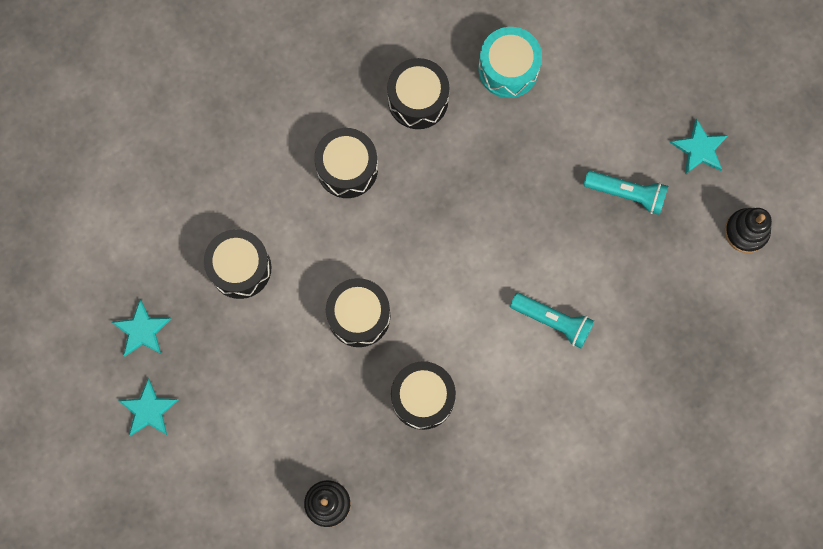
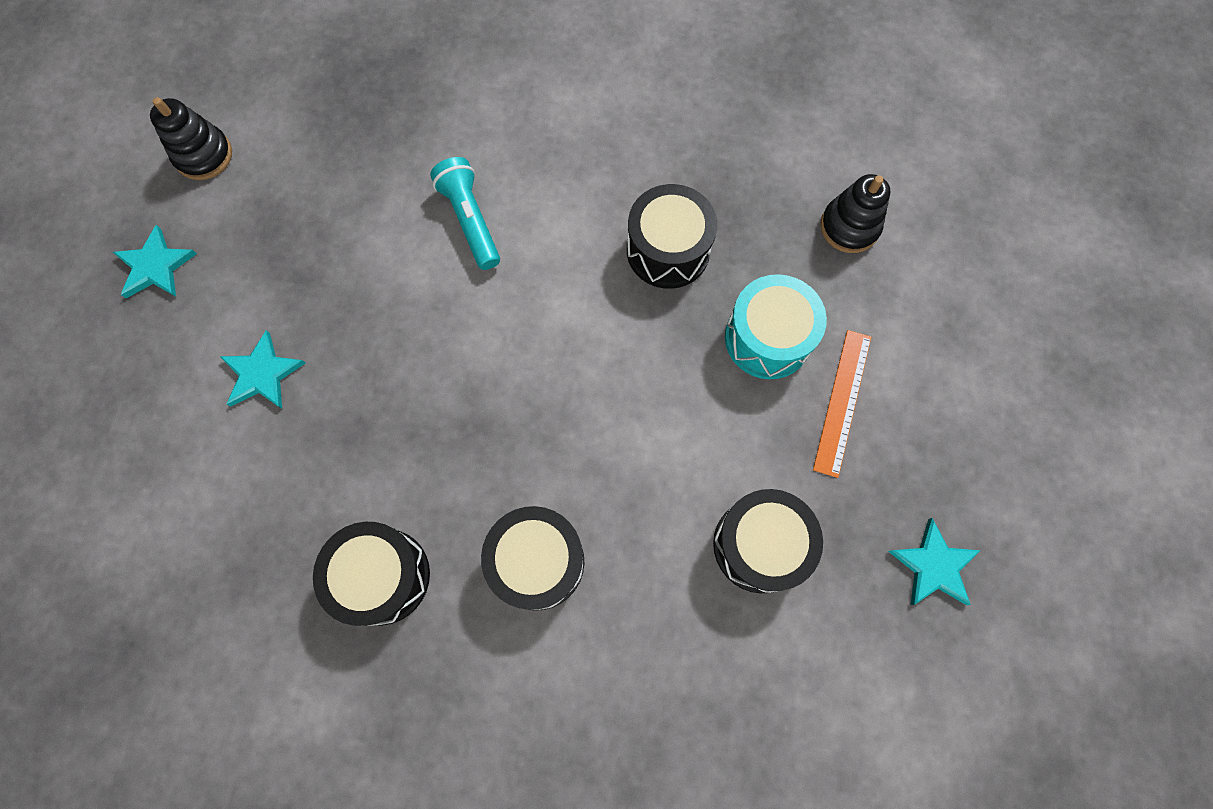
camera: 140 degrees left, 5 degrees down
(149, 410) = (985, 466): turquoise star -> turquoise star (262, 373)
(252, 384) = (842, 402): none -> orange ruler
(359, 316) = (666, 382): black drum -> none
(508, 69) = (248, 524): turquoise drum -> turquoise drum (767, 338)
(627, 194) = (272, 281): turquoise flashlight -> none

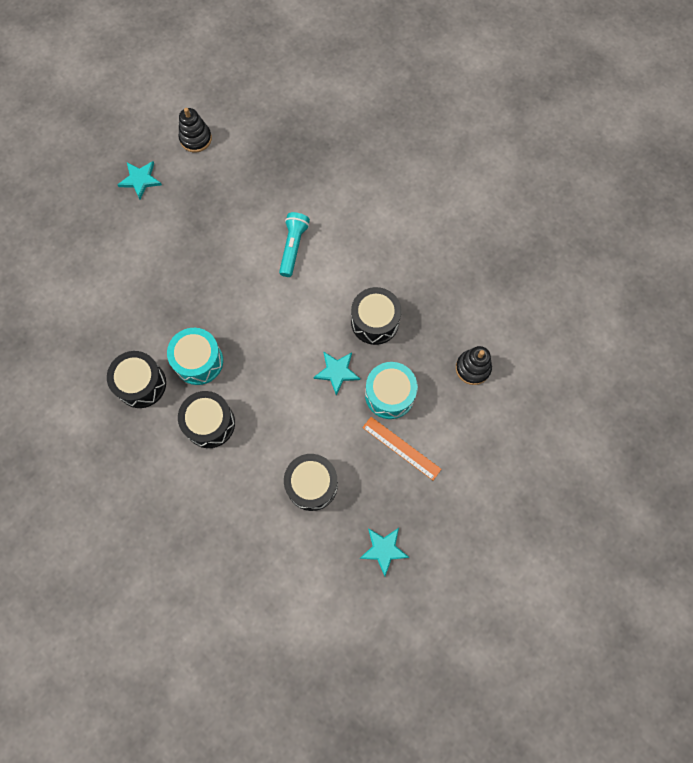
camera: 35 degrees right, 0 degrees up
(262, 373) = (152, 260): turquoise star -> turquoise star (337, 372)
(449, 479) = (198, 361): none -> turquoise drum
(842, 402) = (401, 448): orange ruler -> orange ruler turned 75 degrees clockwise

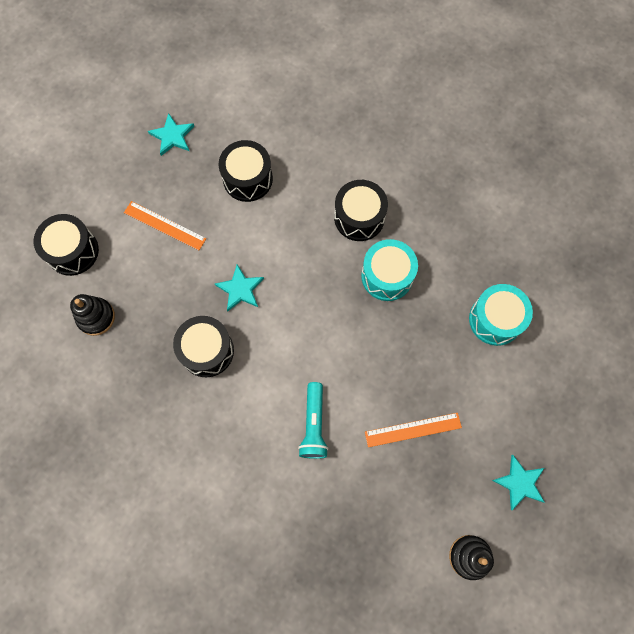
camera: 170 degrees right, 0 degrees up
(141, 384) = (439, 243): black drum -> black drum (72, 251)
(212, 230) = (413, 429): none -> orange ruler
(389, 395) = (182, 275): turquoise drum -> turquoise drum (495, 319)

